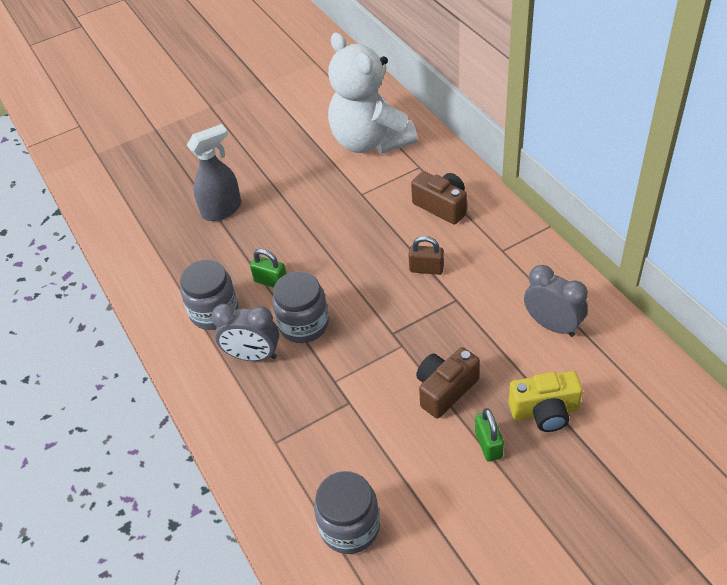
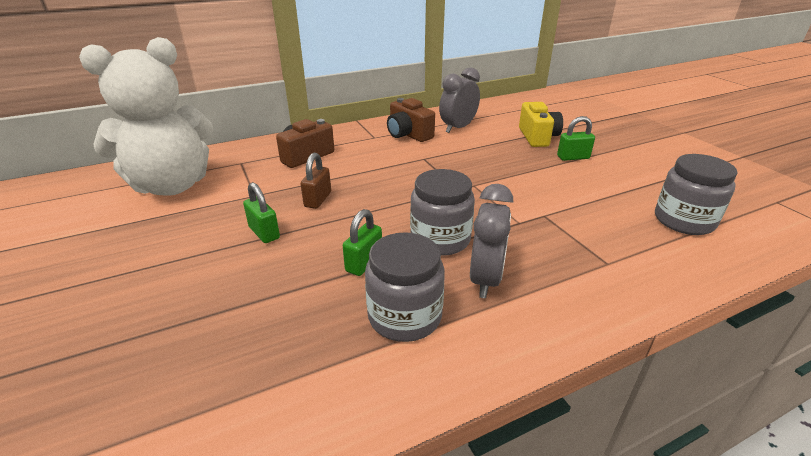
camera: 90 degrees left, 15 degrees down
(222, 210) = (193, 310): grey spray bottle -> none
(306, 216) = (264, 233): none -> green padlock
(426, 269) = (382, 168): brown padlock -> brown padlock (318, 199)
(445, 390) = (523, 169): brown camera -> brown camera (408, 134)

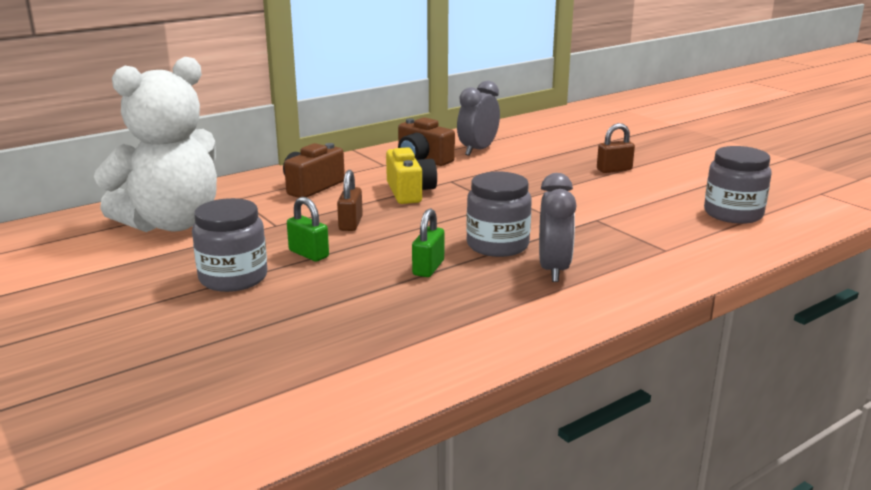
camera: 10 degrees left, 10 degrees down
(404, 316) = (486, 300): grey jar -> grey jar (233, 278)
(537, 137) = (571, 153): yellow camera -> yellow camera (409, 192)
(573, 157) = (614, 170): green padlock -> brown padlock

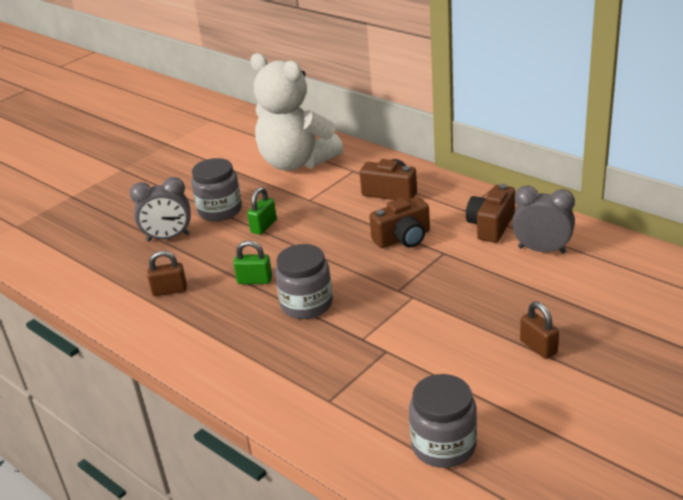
camera: 80 degrees right, 10 degrees up
(350, 224) = (323, 228): brown padlock -> brown padlock (170, 290)
(409, 192) = (403, 238): yellow camera -> brown camera
(553, 270) = (267, 340): grey clock -> grey clock (168, 237)

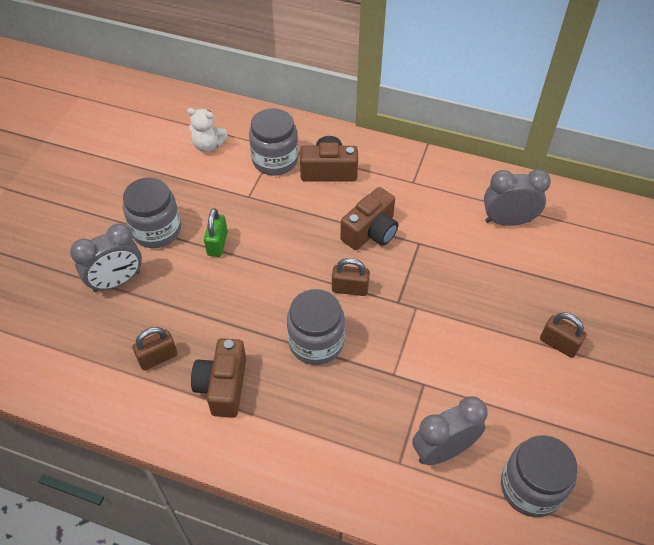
camera: 25 degrees left, 20 degrees up
(255, 280) = (245, 322): green padlock -> none
(296, 162) = (208, 145): white teddy bear -> white teddy bear, size x0.40
(347, 179) = (275, 160): none -> grey jar
(359, 273) = (350, 289): none -> brown padlock
(375, 400) = (443, 450): none -> grey clock
(491, 226) = (447, 199): brown camera -> brown camera (223, 386)

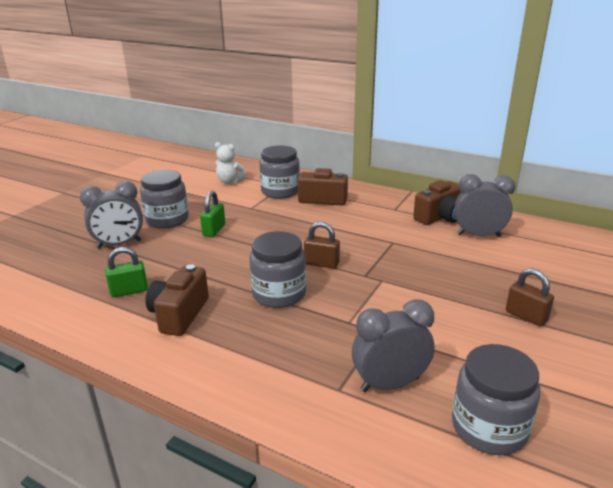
camera: 10 degrees right, 25 degrees down
(158, 357) = (129, 291): brown padlock -> green padlock
(371, 232) = (350, 233): brown camera -> brown camera (440, 217)

